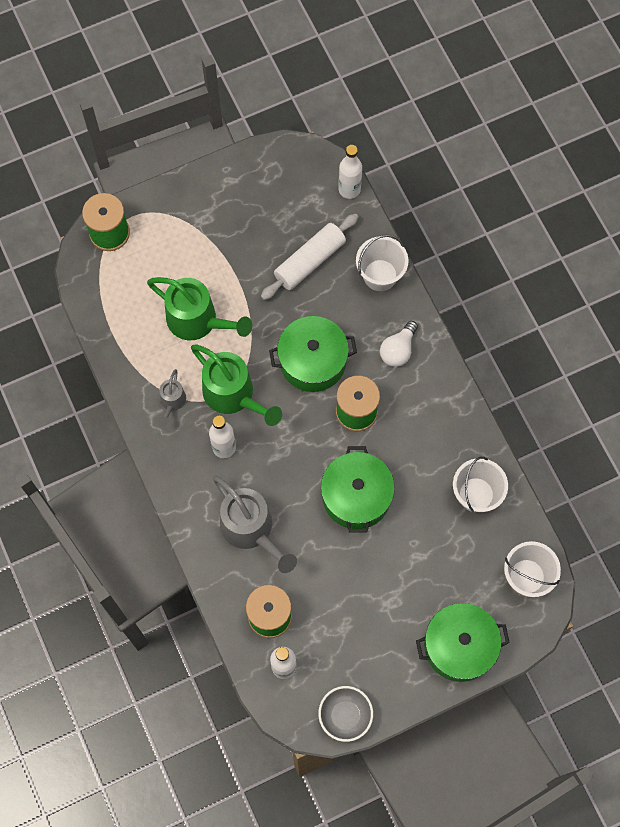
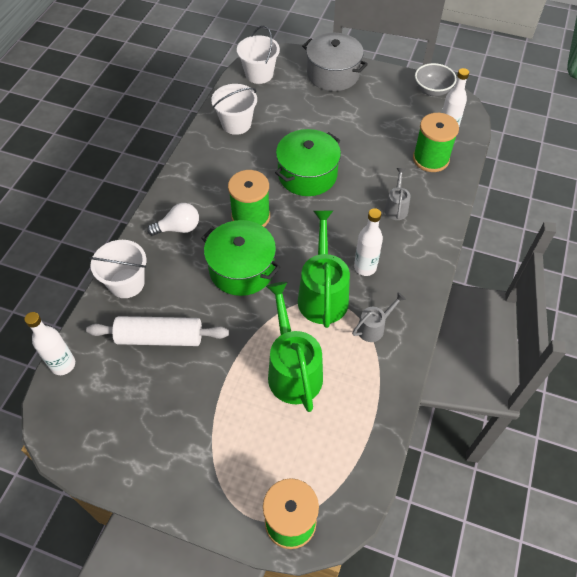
camera: 135 degrees left, 15 degrees down
(252, 530) = (396, 207): grey watering can -> grey watering can, size x0.51
(459, 646) = (333, 74): green pot -> grey pot

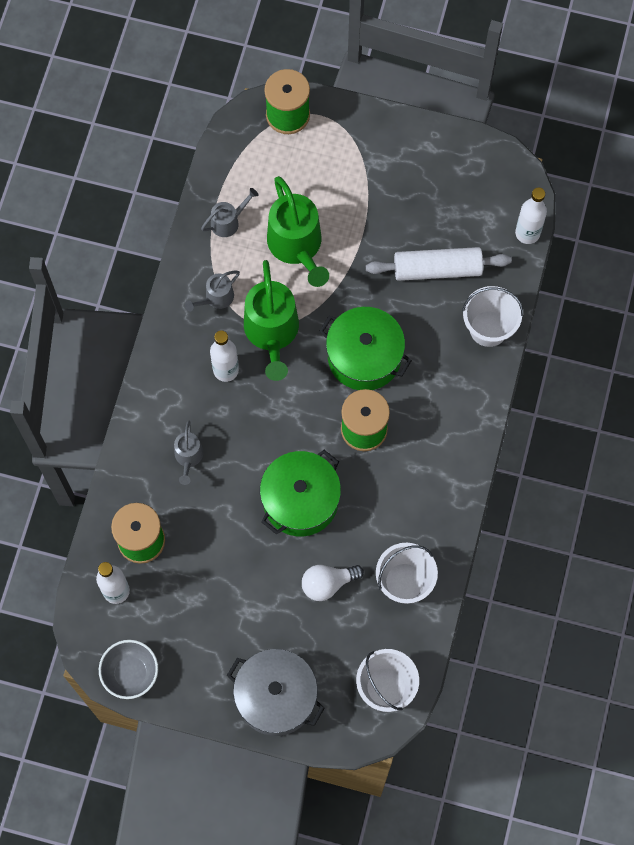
camera: 175 degrees right, 15 degrees up
(178, 228) = (447, 405): white light bulb -> white light bulb (328, 583)
(361, 401) = (229, 221): none -> grey watering can

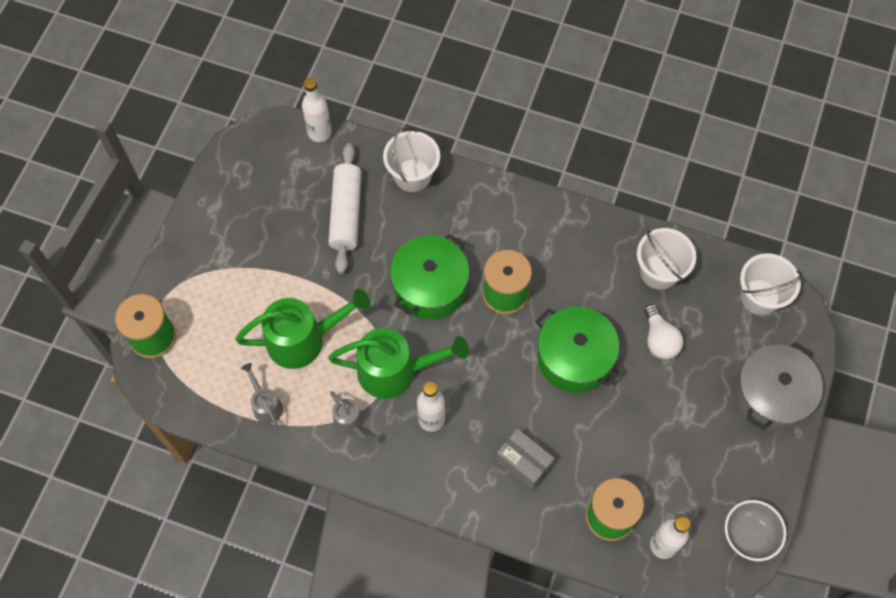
camera: 85 degrees left, 5 degrees down
(188, 458) = (523, 463): grey watering can -> grey box

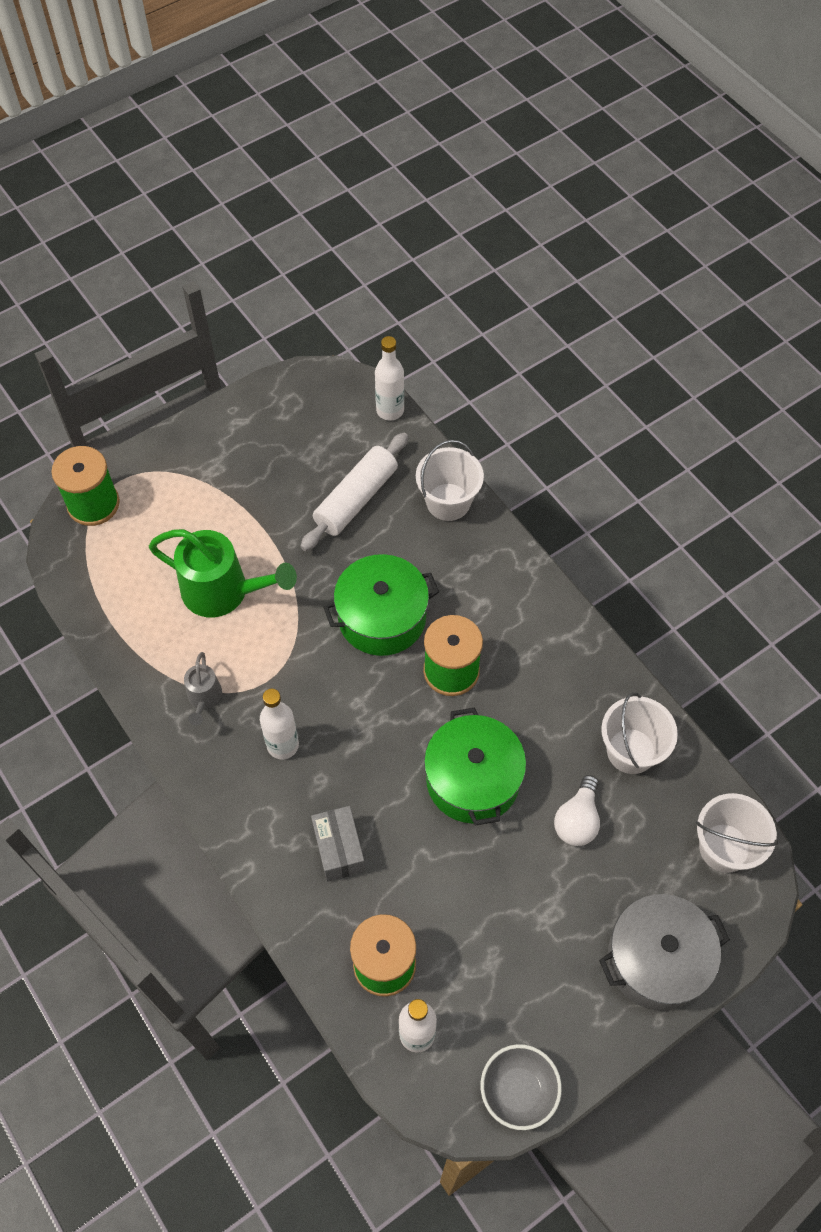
camera: 35 degrees right, 5 degrees down
(265, 405) = (141, 629): grey watering can -> none
(396, 371) = (286, 677): green watering can -> none

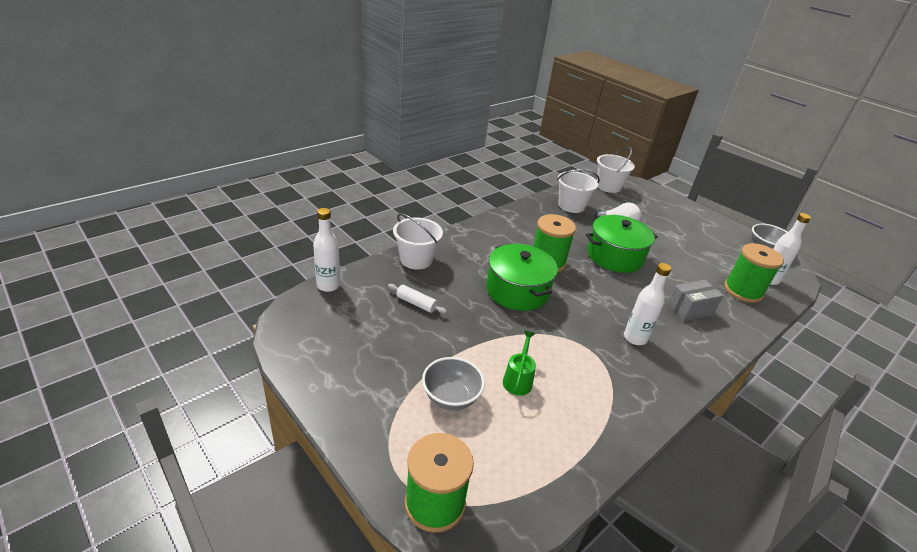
camera: 100 degrees left, 25 degrees down
(204, 699) = (619, 386): grey watering can -> none
(206, 525) = (451, 397): none -> grey bowl
(224, 592) = (518, 379): green watering can -> green watering can, size x0.51
(356, 499) = (416, 303): white rolling pin -> white rolling pin, size x0.52
(656, 960) = (673, 207): grey pot -> none

